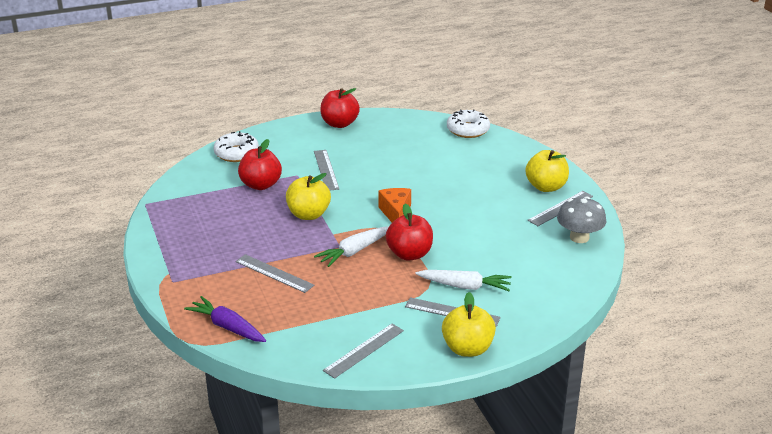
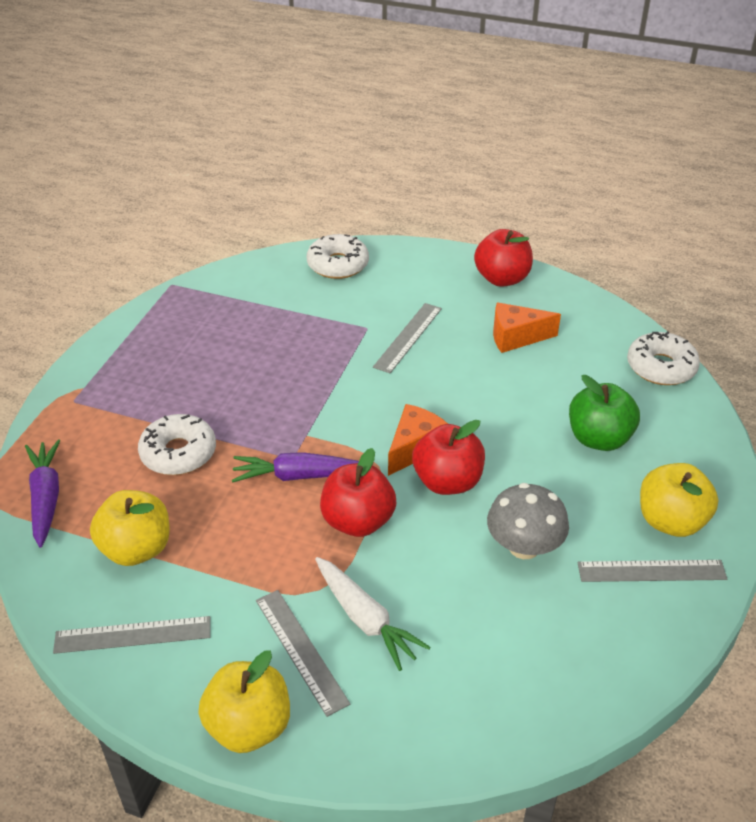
camera: 40 degrees right, 10 degrees up
(260, 185) = (312, 321): red apple -> red apple (447, 481)
(274, 273) = (178, 453): grey ruler -> white donut
(308, 214) = (313, 391): yellow apple -> yellow apple (136, 549)
(354, 251) = (299, 476): white carrot -> purple carrot
(382, 146) = (516, 337): none -> orange cheese
(476, 170) = (599, 438): none -> green apple
(579, 237) = (622, 640): grey mushroom -> grey mushroom (524, 546)

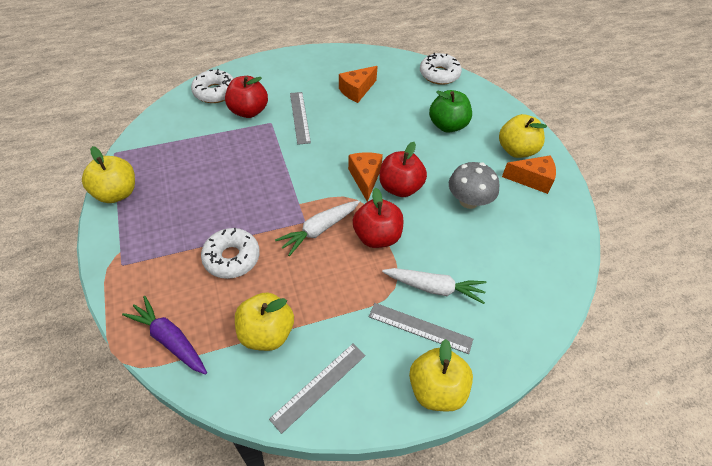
camera: 40 degrees left, 10 degrees up
(135, 327) = (117, 193): none -> yellow apple
(299, 476) = (319, 230): purple carrot -> white carrot
(502, 278) = (317, 61): red apple -> red apple (248, 111)
(651, 571) = (532, 180): grey ruler -> orange cheese

